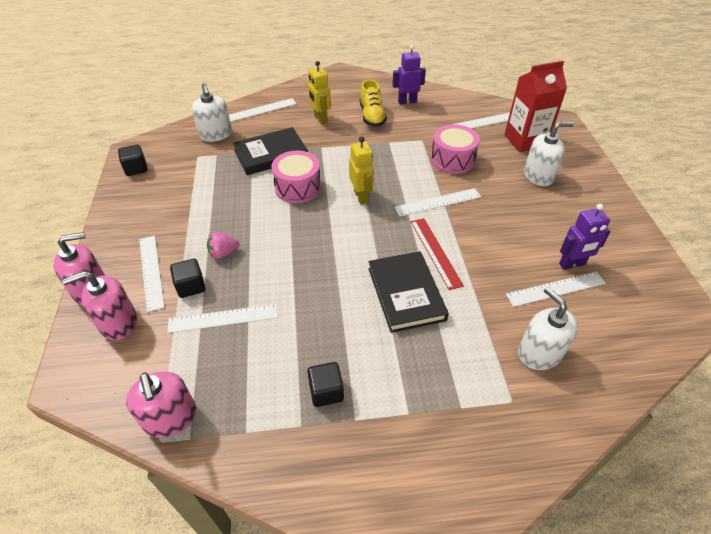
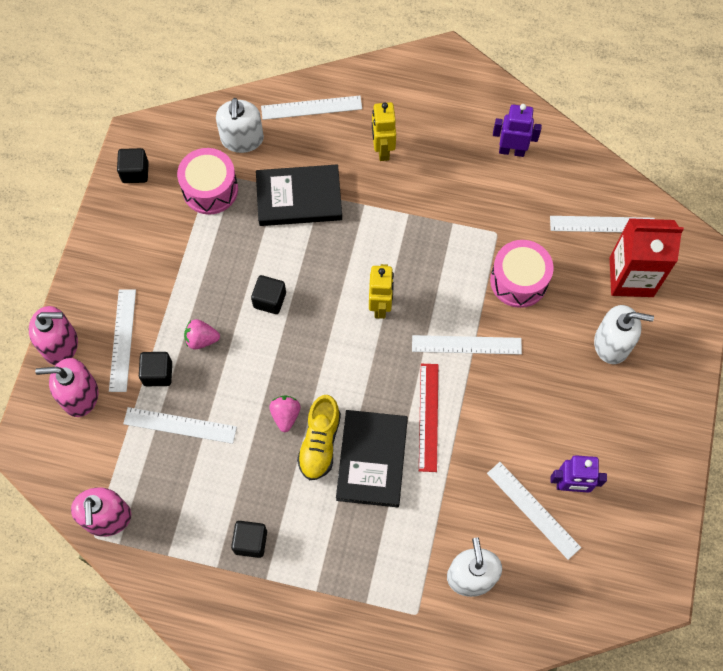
camera: 20 degrees right, 20 degrees up
(272, 214) = (269, 300): none -> black cube
(298, 187) = (312, 266): pink drum -> pink drum (210, 189)
(317, 284) = (285, 415): none -> pink strawberry
(372, 116) = (452, 166): yellow shoe -> yellow shoe (320, 443)
(555, 289) = (533, 510): white ruler -> white ruler turned 45 degrees clockwise

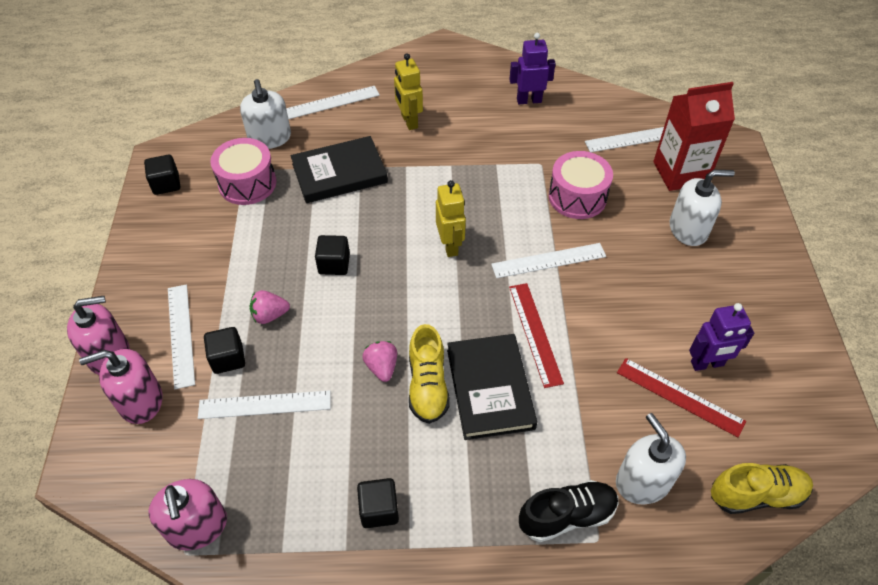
camera: 15 degrees left, 15 degrees down
(398, 587) = (567, 516): none -> black shoe
(533, 510) = (679, 397): white ruler -> red ruler
(561, 612) = (756, 495): none -> yellow shoe

